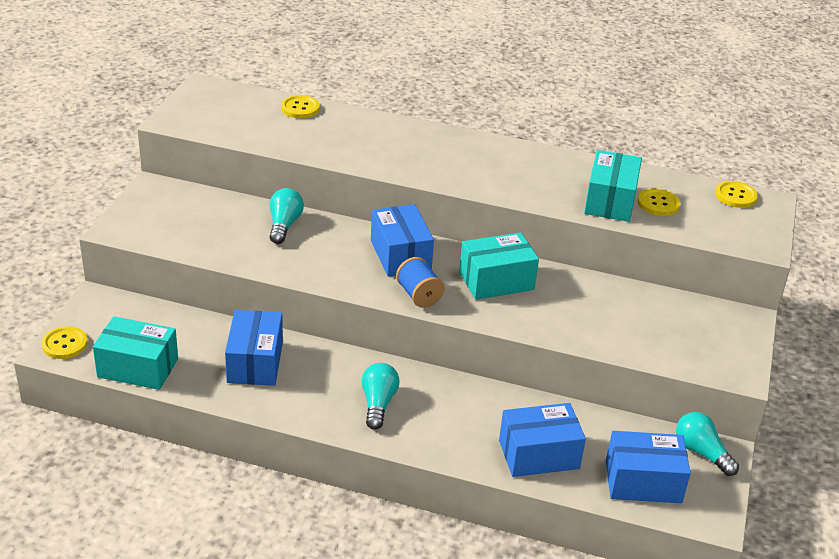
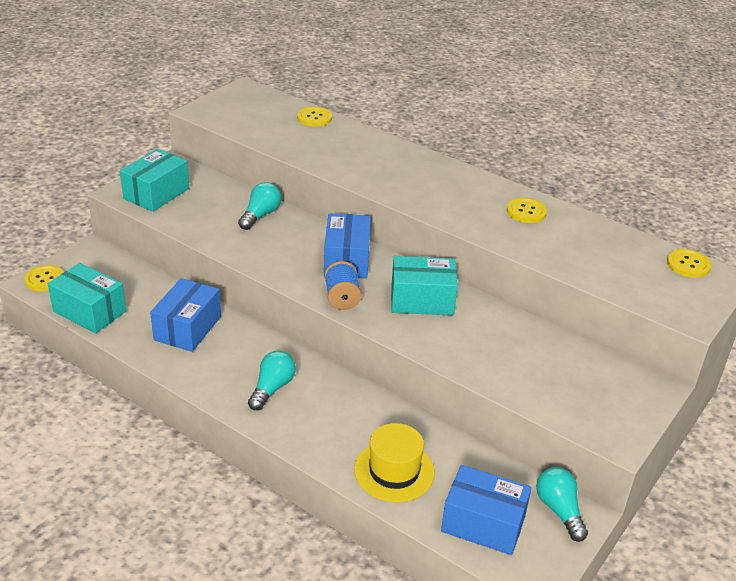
camera: 20 degrees right, 0 degrees up
(539, 454) = (394, 471): blue box -> yellow hat
(610, 201) = (553, 246): turquoise box -> turquoise box (156, 193)
(658, 204) = (601, 257): yellow button -> yellow button (526, 212)

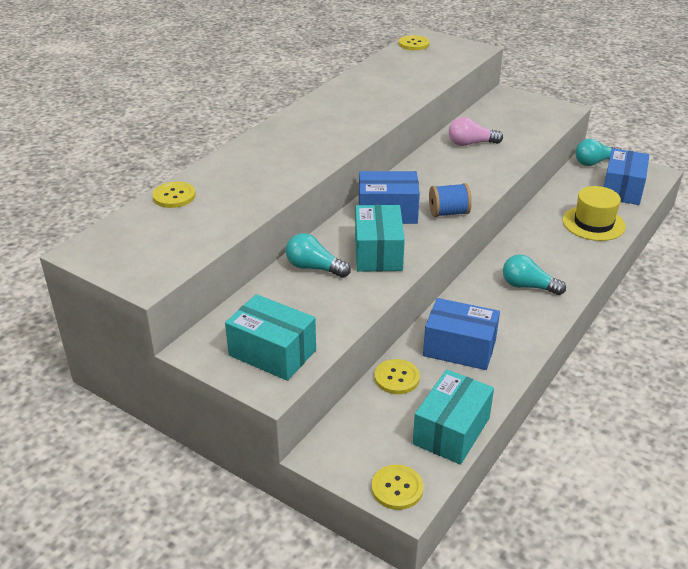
camera: 90 degrees left, 0 degrees up
(422, 300) = (438, 175): turquoise box -> turquoise box (378, 253)
(499, 334) = (471, 143): none -> pink light bulb
(526, 212) = (356, 93): yellow button -> yellow button (397, 378)

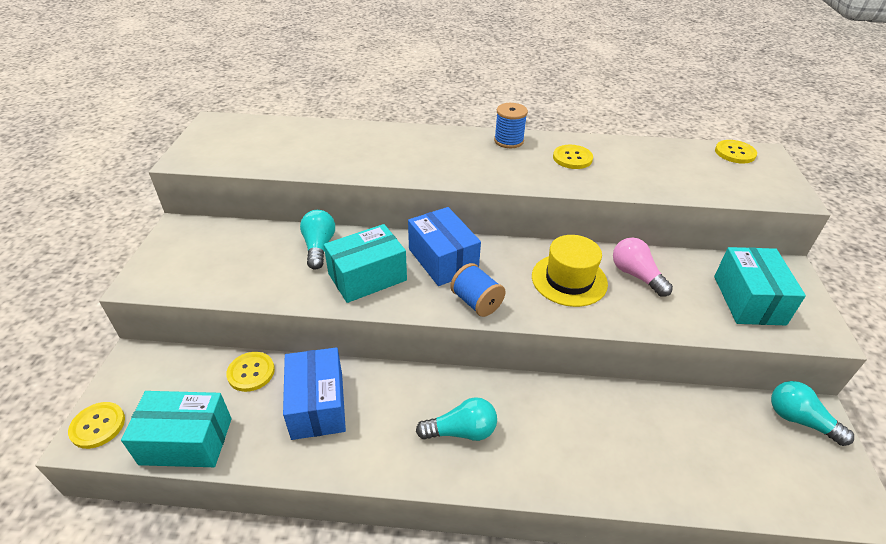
camera: 60 degrees right, 5 degrees up
(174, 196) = (311, 129): yellow button -> yellow button (572, 158)
(272, 353) = (185, 267): turquoise box -> turquoise box (748, 300)
(307, 112) = (508, 141): none -> blue spool
(528, 286) = (461, 431): turquoise light bulb -> turquoise light bulb turned 90 degrees clockwise
(593, 223) = (649, 461): yellow hat -> yellow hat (569, 280)
(622, 189) = (767, 473): blue box -> none

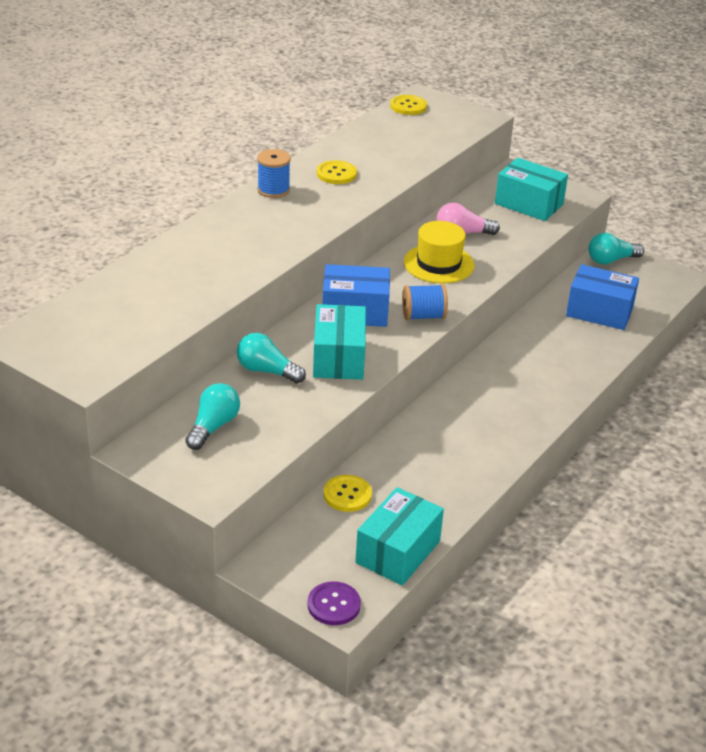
camera: 60 degrees left, 5 degrees down
(98, 426) = (333, 605): yellow button -> purple button
(317, 405) = (419, 467): blue box -> blue box (599, 312)
(461, 431) = (506, 403): turquoise light bulb -> turquoise light bulb (213, 426)

